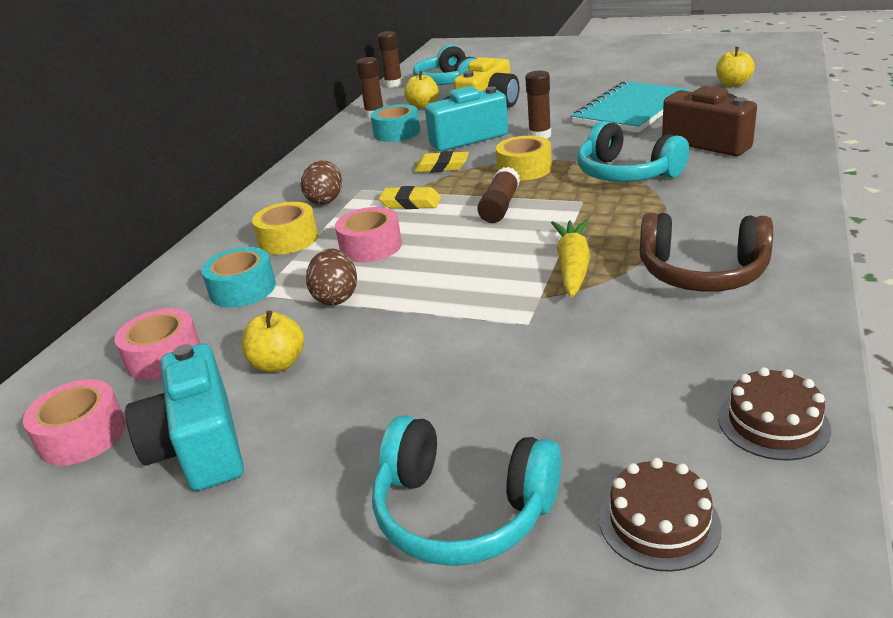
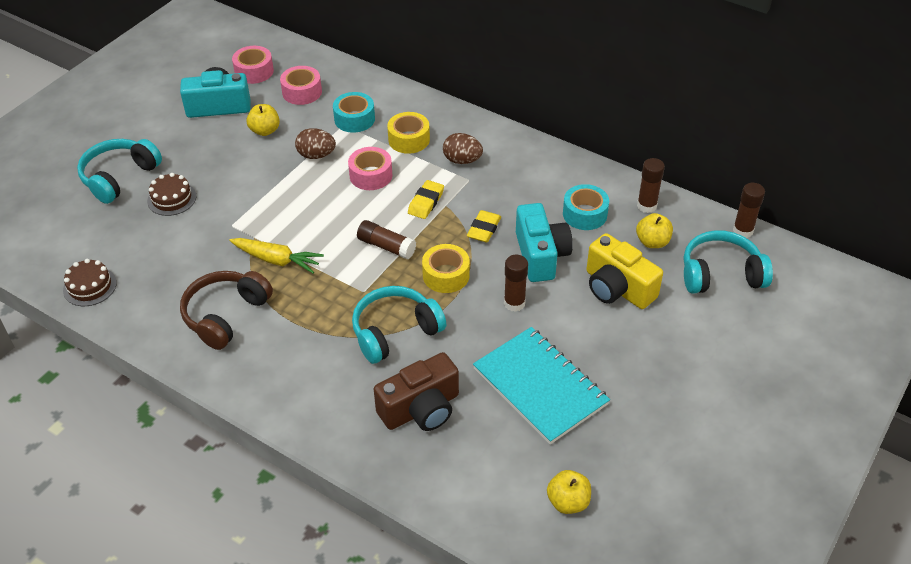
camera: 100 degrees right, 15 degrees up
(659, 522) = (70, 229): brown cake -> brown cake (172, 198)

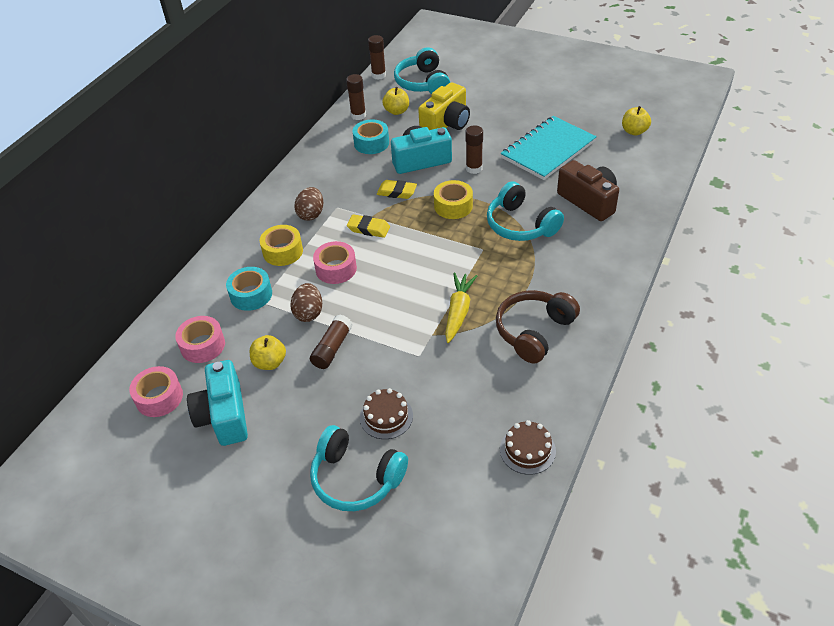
camera: 95 degrees left, 0 degrees up
(225, 315) = (534, 331): brown headphones -> brown headphones turned 105 degrees clockwise
(386, 246) = (427, 244): brown glue stick -> brown glue stick (332, 348)

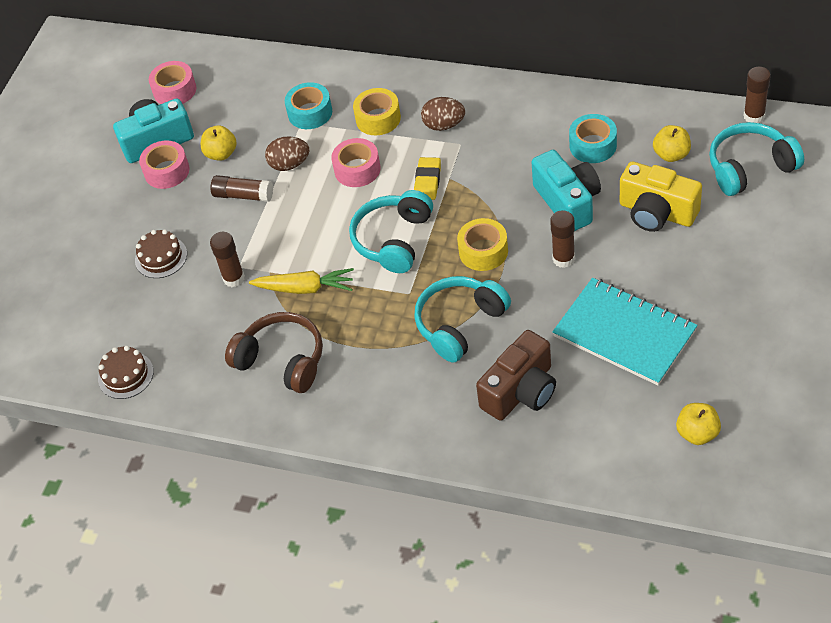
camera: 85 degrees right, 5 degrees up
(202, 345) = (239, 99): pink tape -> pink tape (167, 171)
(356, 478) = (92, 251): turquoise headphones -> turquoise headphones (393, 240)
(358, 115) = (650, 118): brown glue stick -> brown glue stick (234, 278)
(397, 192) = (499, 192): yellow eraser -> none

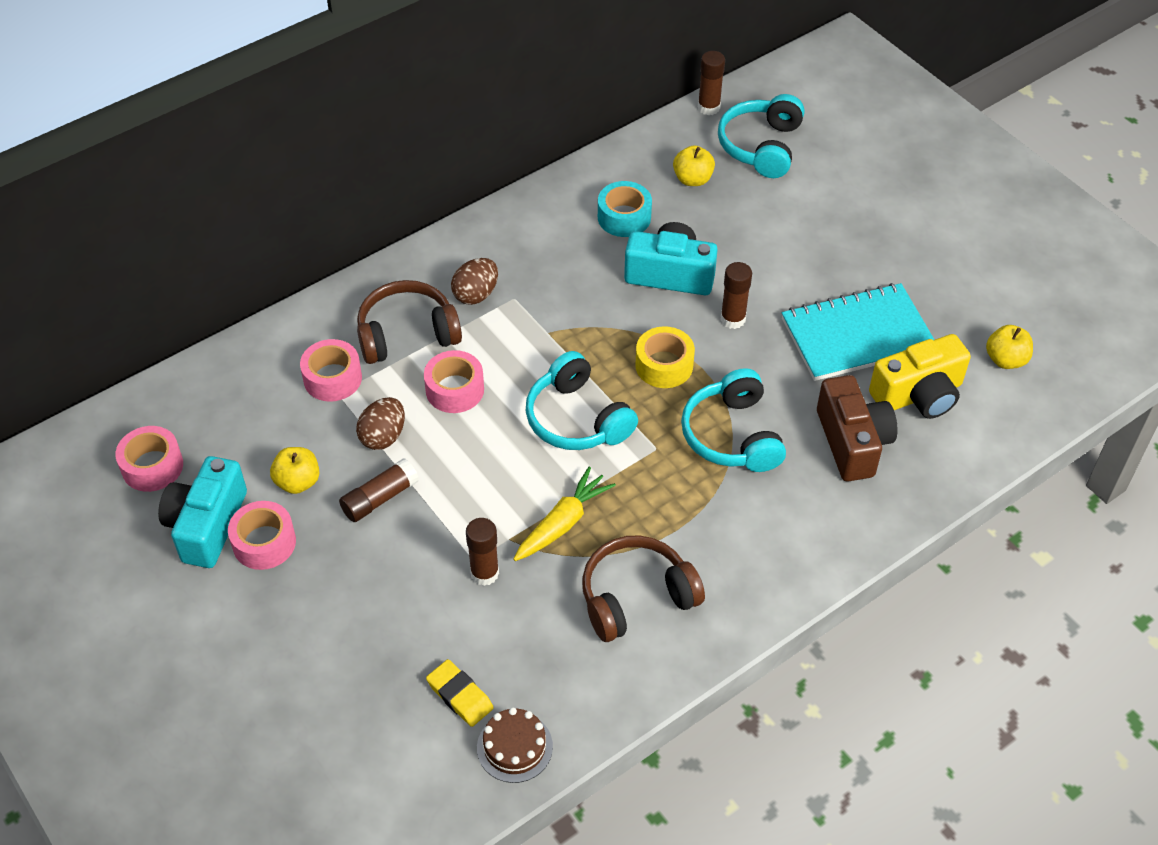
camera: 60 degrees left, 0 degrees up
(161, 257) = (383, 619): brown cake -> none
(310, 113) = (332, 378): turquoise tape -> pink tape
(378, 118) = (407, 334): yellow tape -> brown headphones
(427, 181) = (533, 349): yellow eraser -> yellow eraser (460, 696)
(657, 212) = (746, 229): yellow camera -> yellow camera (918, 395)

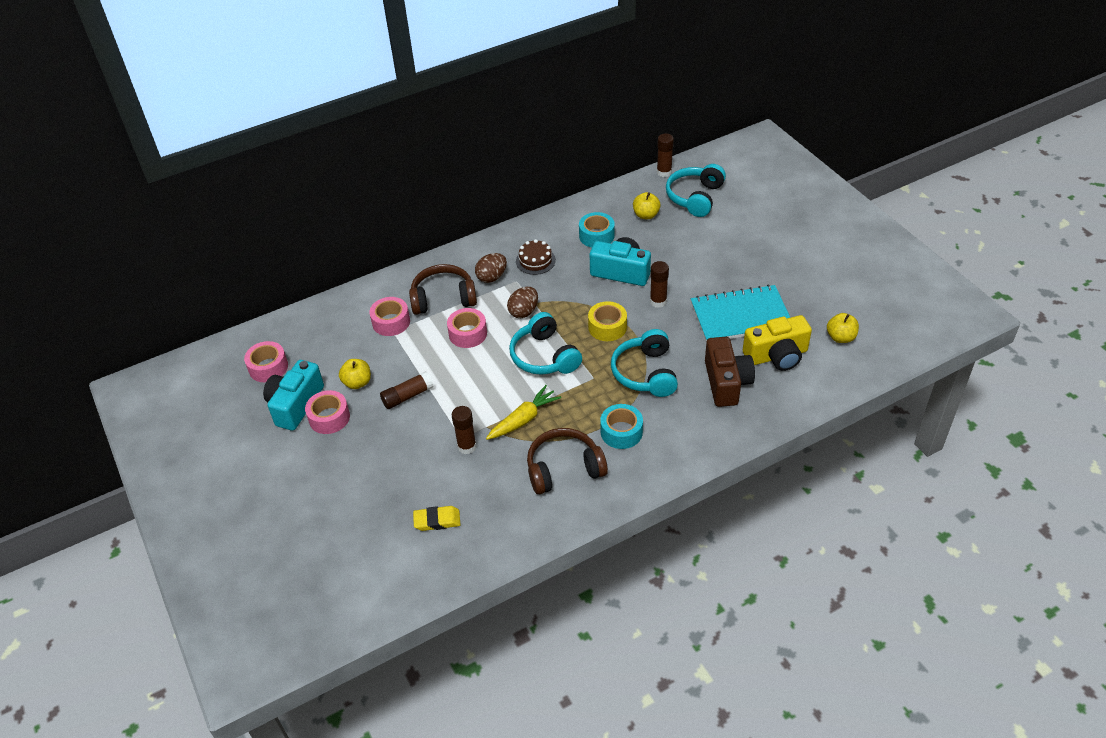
camera: 10 degrees right, 5 degrees down
(383, 436) = (417, 359): brown egg -> brown egg (523, 312)
(460, 696) = (437, 521): yellow eraser -> yellow eraser turned 60 degrees counterclockwise
(514, 747) = (467, 555): brown cake -> brown cake (535, 261)
(711, 532) = (621, 432): none -> turquoise tape

